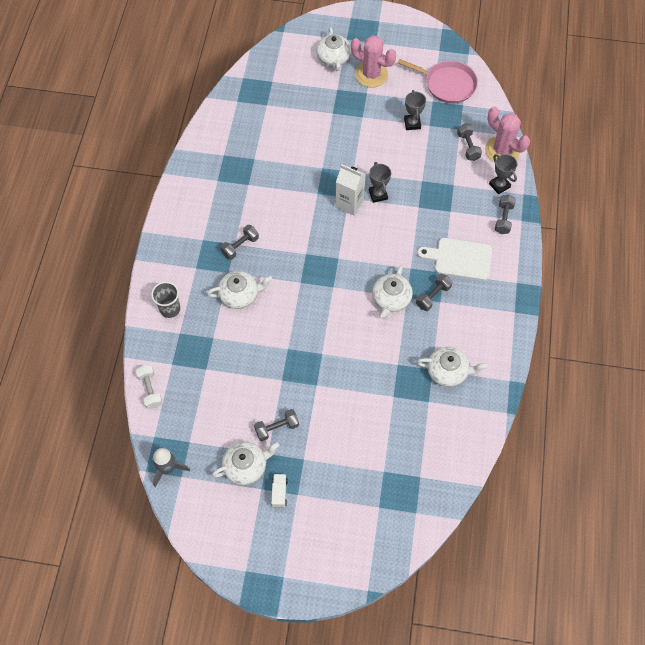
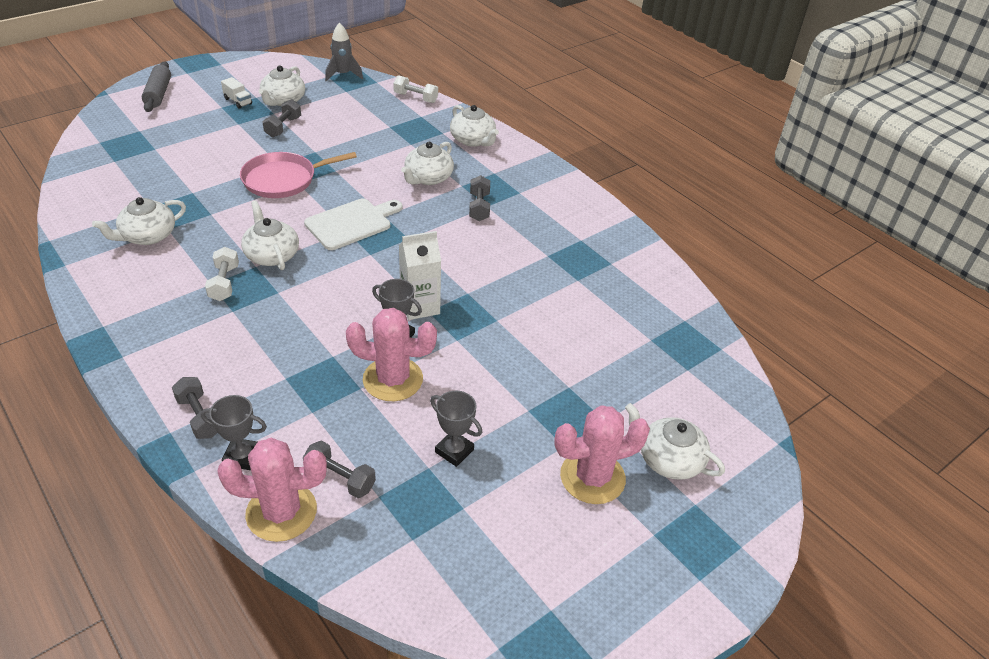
camera: 130 degrees right, 20 degrees down
(170, 309) = (473, 140): grey cup -> white teapot
(329, 556) = (158, 94): none -> grey rolling pin
(403, 174) = (393, 379): none -> pink cactus
(433, 296) = (224, 283): grey dumbbell -> white dumbbell
(447, 84) = (471, 555): pink pan -> pink pan (283, 179)
(460, 259) = (223, 335): white cutting board -> white cutting board (351, 223)

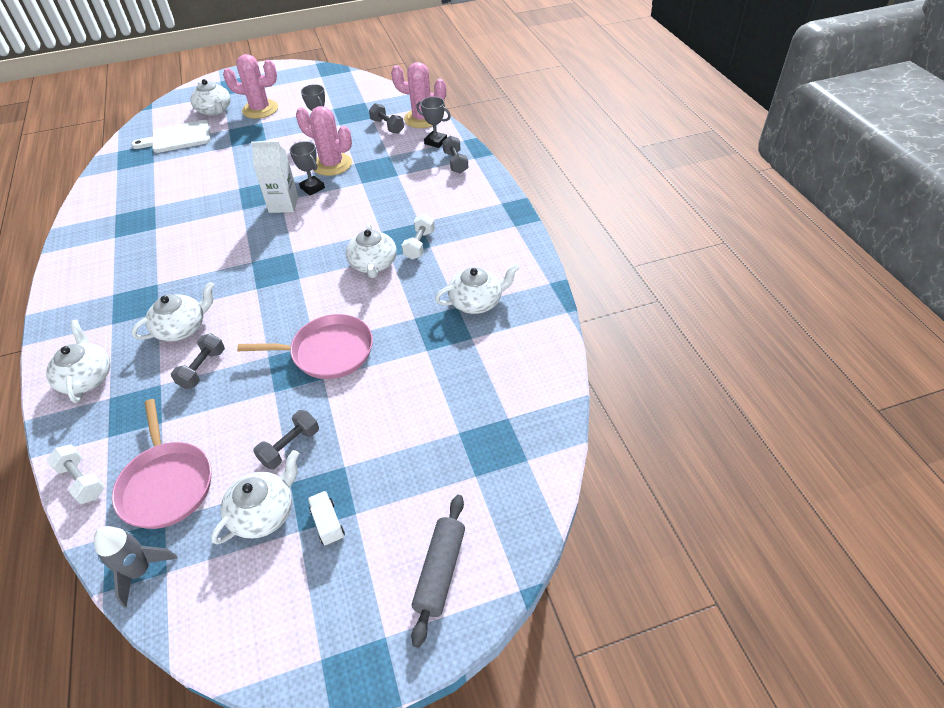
camera: 155 degrees left, 5 degrees up
(351, 223) = (290, 285): white cutting board -> white cutting board (178, 138)
(358, 103) = (166, 484): none -> pink pan
(479, 207) = (165, 283): grey dumbbell -> grey dumbbell (202, 369)

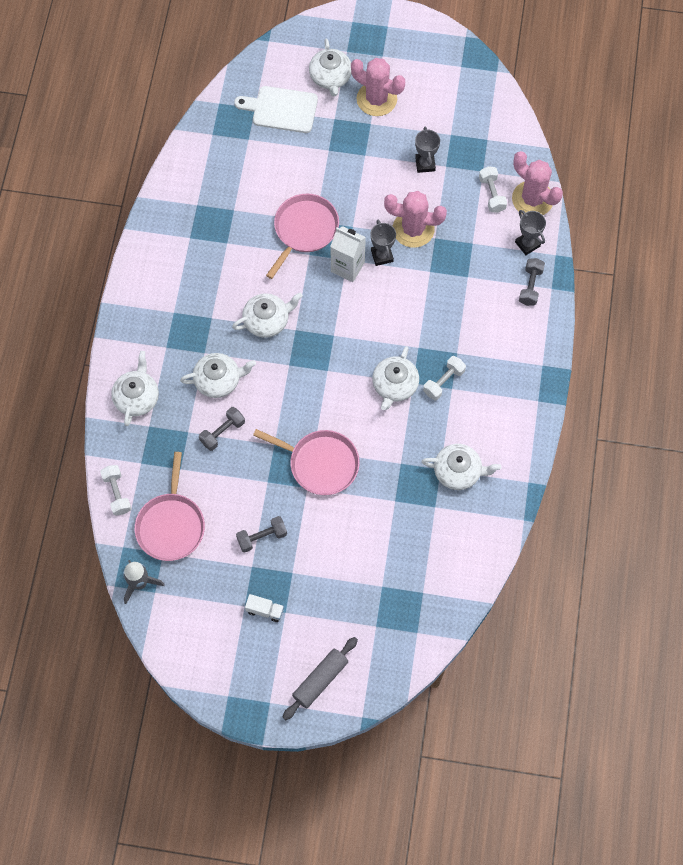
camera: 25 degrees right, 20 degrees up
(230, 196) = (304, 230): none -> pink pan
(264, 512) = (227, 580): white teapot -> white teapot (267, 320)
(328, 523) = (265, 610): white truck -> white truck turned 105 degrees clockwise
(332, 164) = (413, 229): pink cactus -> pink cactus turned 45 degrees counterclockwise
(387, 126) = (492, 194): grey dumbbell -> white dumbbell

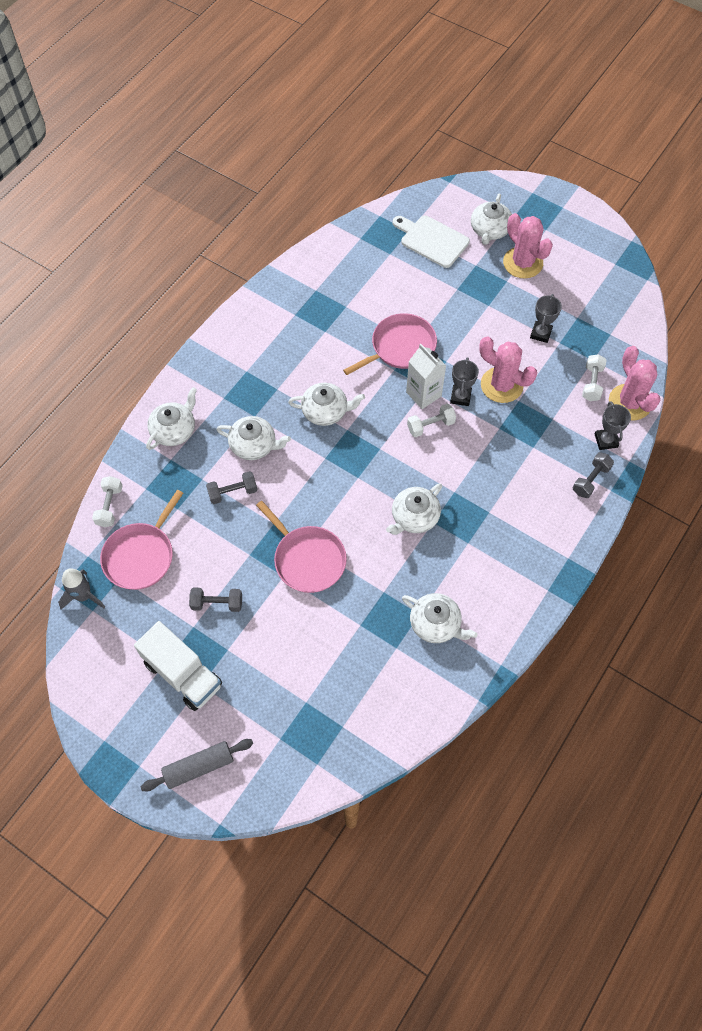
camera: 25 degrees right, 5 degrees down
(265, 610) = (183, 674): white truck -> white truck, size x2.21
(443, 382) = (463, 533): white dumbbell -> white dumbbell (430, 425)

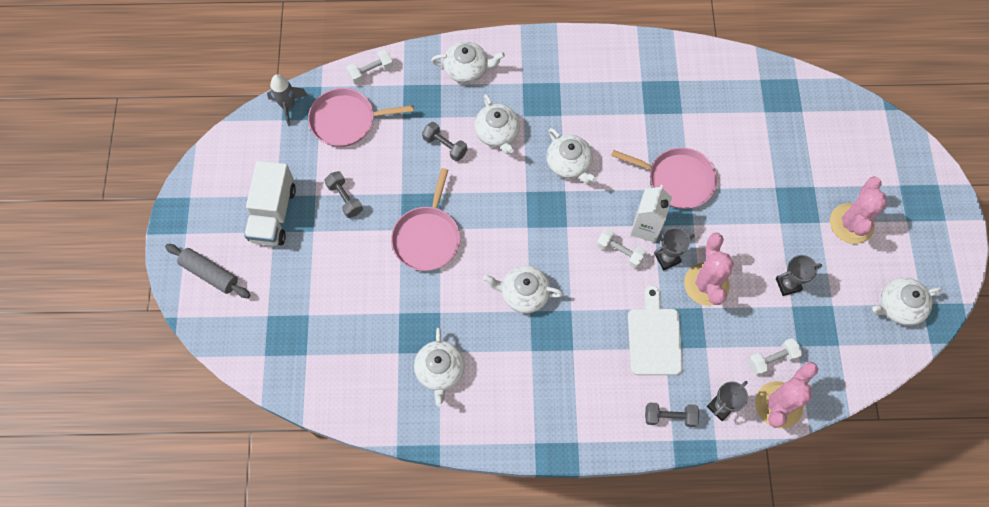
camera: 55 degrees right, 5 degrees up
(432, 240) = (808, 135): white cutting board -> white cutting board (654, 337)
(489, 230) = (862, 175): white teapot -> white teapot (898, 306)

